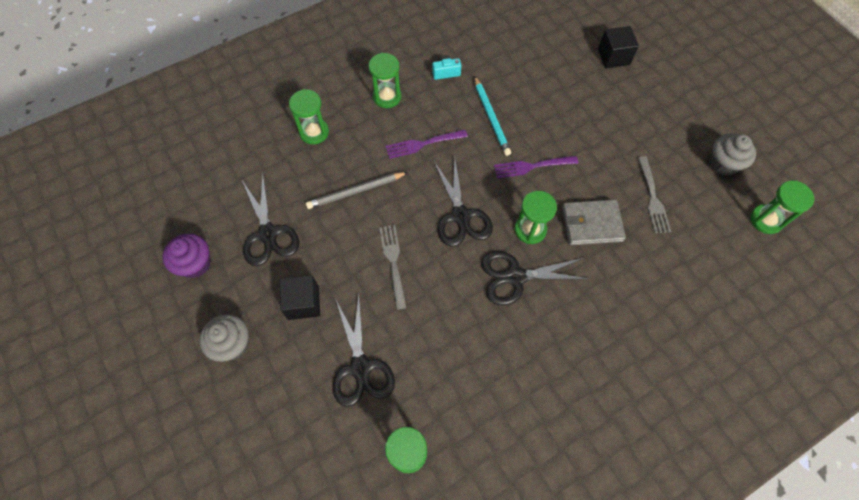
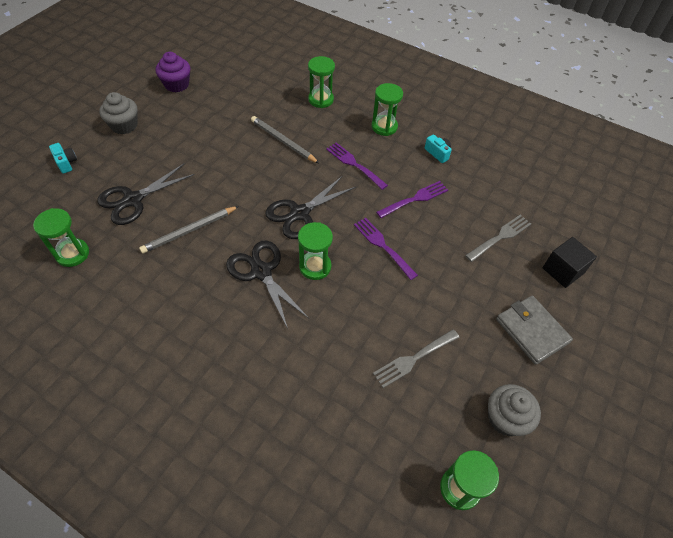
camera: 60 degrees right, 10 degrees down
(258, 428) = (66, 163): none -> turquoise camera
(268, 234) = (219, 109): black scissors -> none
(303, 303) = (172, 149): black cube -> none
(393, 263) = (232, 186): grey fork -> grey fork (500, 237)
(434, 324) = (189, 231): none -> grey pencil
(491, 117) = (414, 199): turquoise pencil -> purple fork
(592, 224) = (350, 314): grey wallet -> grey wallet (531, 331)

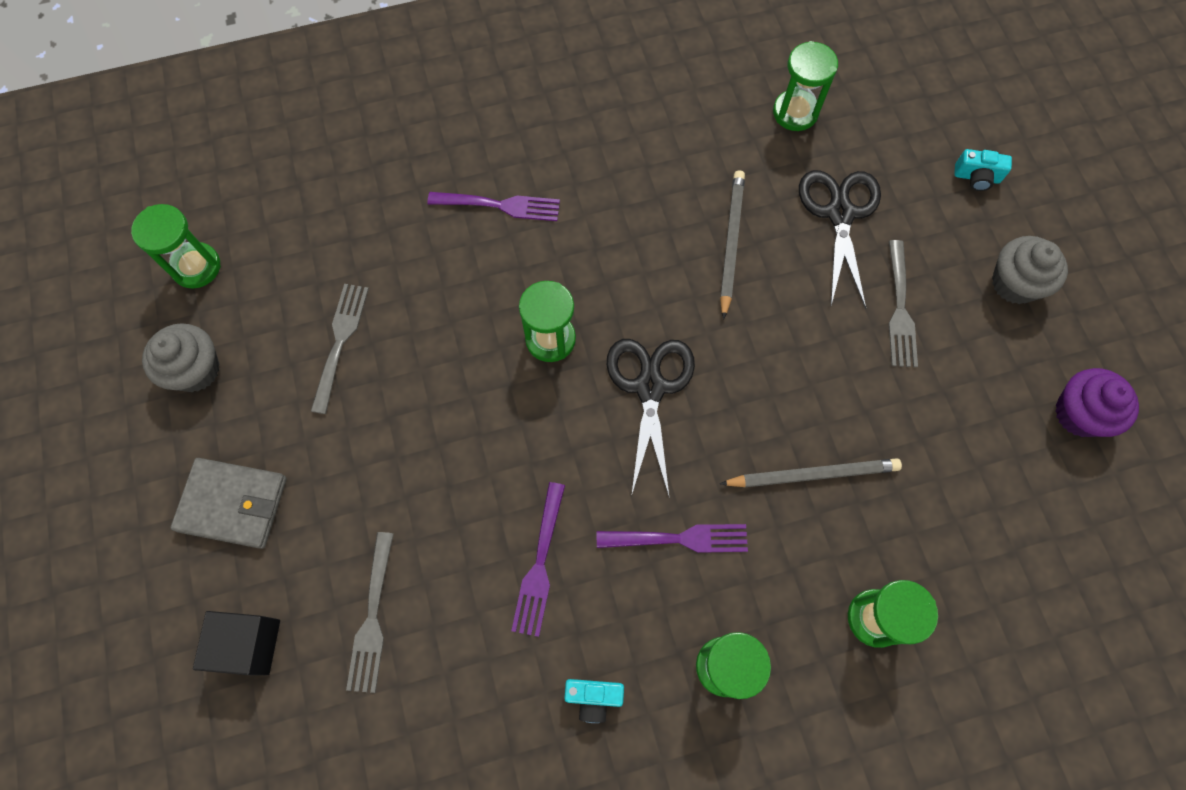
camera: 135 degrees right, 15 degrees up
(172, 154) = (899, 308): none -> grey fork
(261, 272) = (597, 276): black scissors -> none
(383, 246) = (504, 445): purple fork -> purple fork (499, 206)

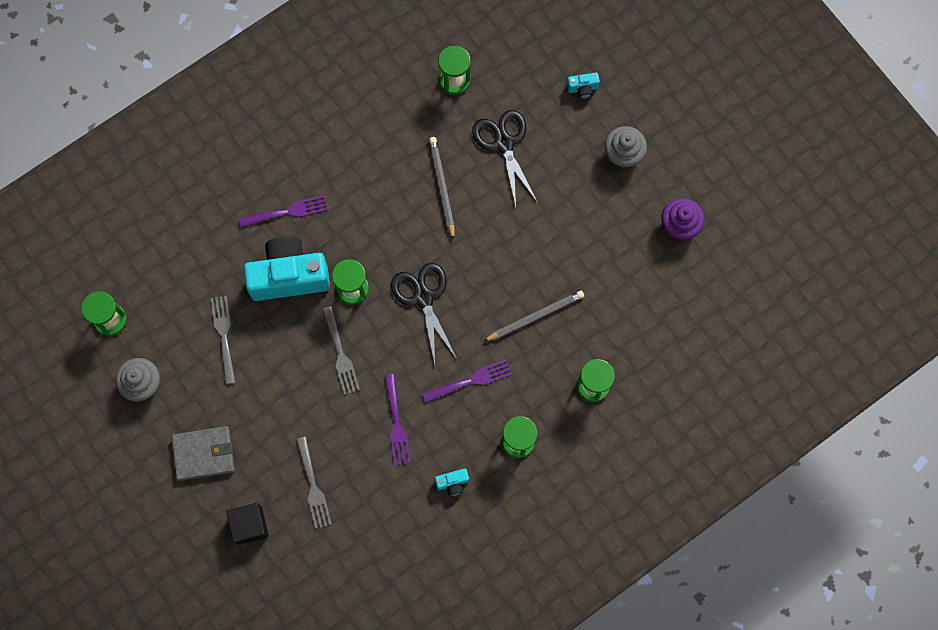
camera: 20 degrees left, 5 degrees up
(467, 291) = (289, 276): none -> turquoise camera
(899, 308) = (558, 195): grey fork -> grey fork (340, 353)

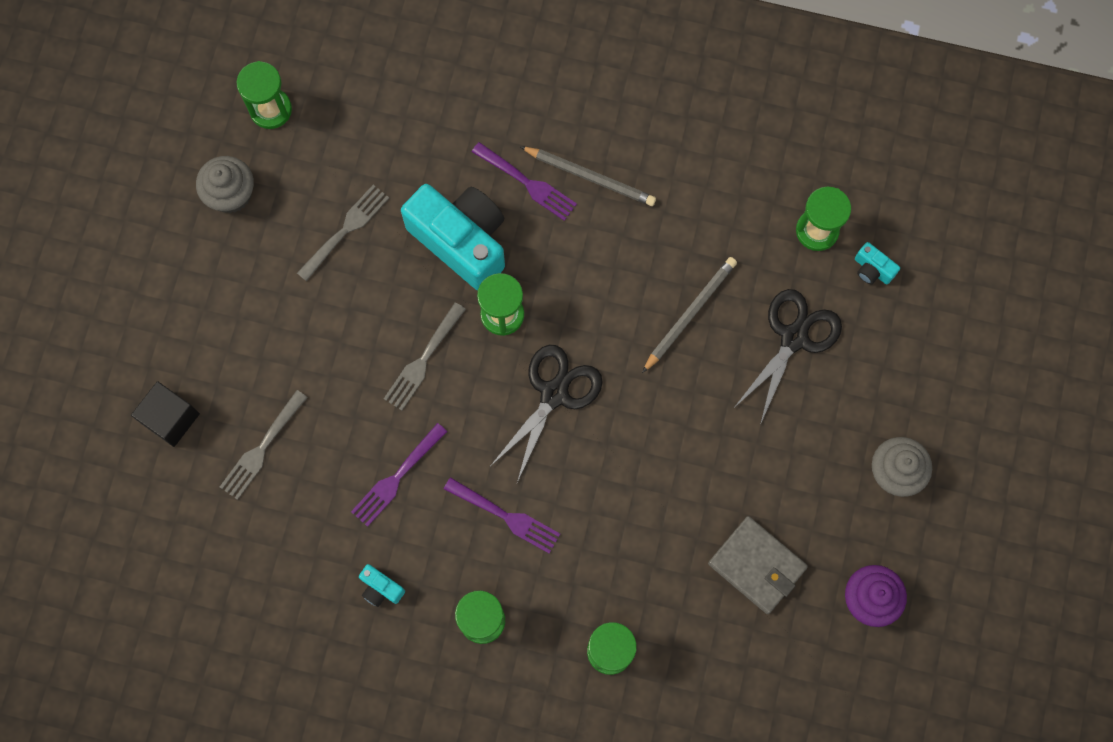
camera: 50 degrees right, 0 degrees up
(203, 454) = (208, 312): grey wallet -> grey wallet (757, 565)
(535, 316) = (633, 526): grey pencil -> grey pencil (590, 177)
(583, 88) = (929, 369): turquoise camera -> turquoise camera (872, 269)

